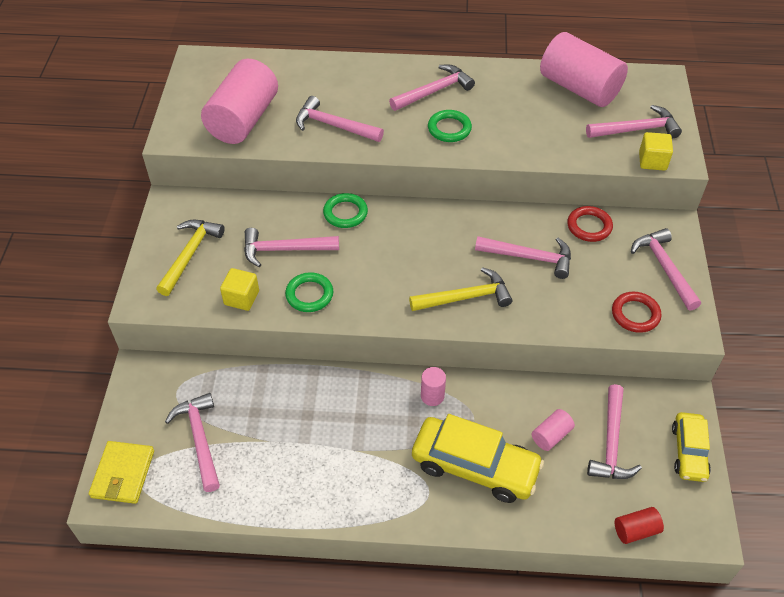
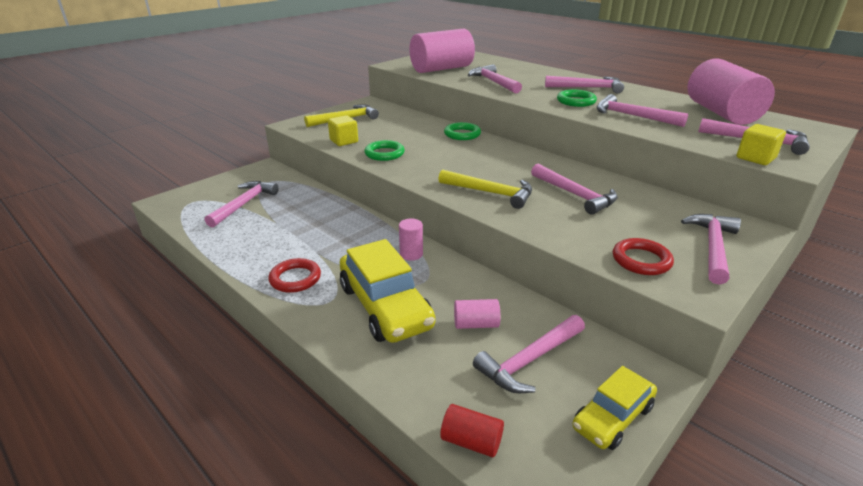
camera: 40 degrees right, 20 degrees down
(123, 474) = (186, 198): yellow wallet -> none
(285, 250) = (400, 134): pink hammer -> pink hammer (632, 116)
(589, 226) = (656, 199): red ring -> red ring (295, 278)

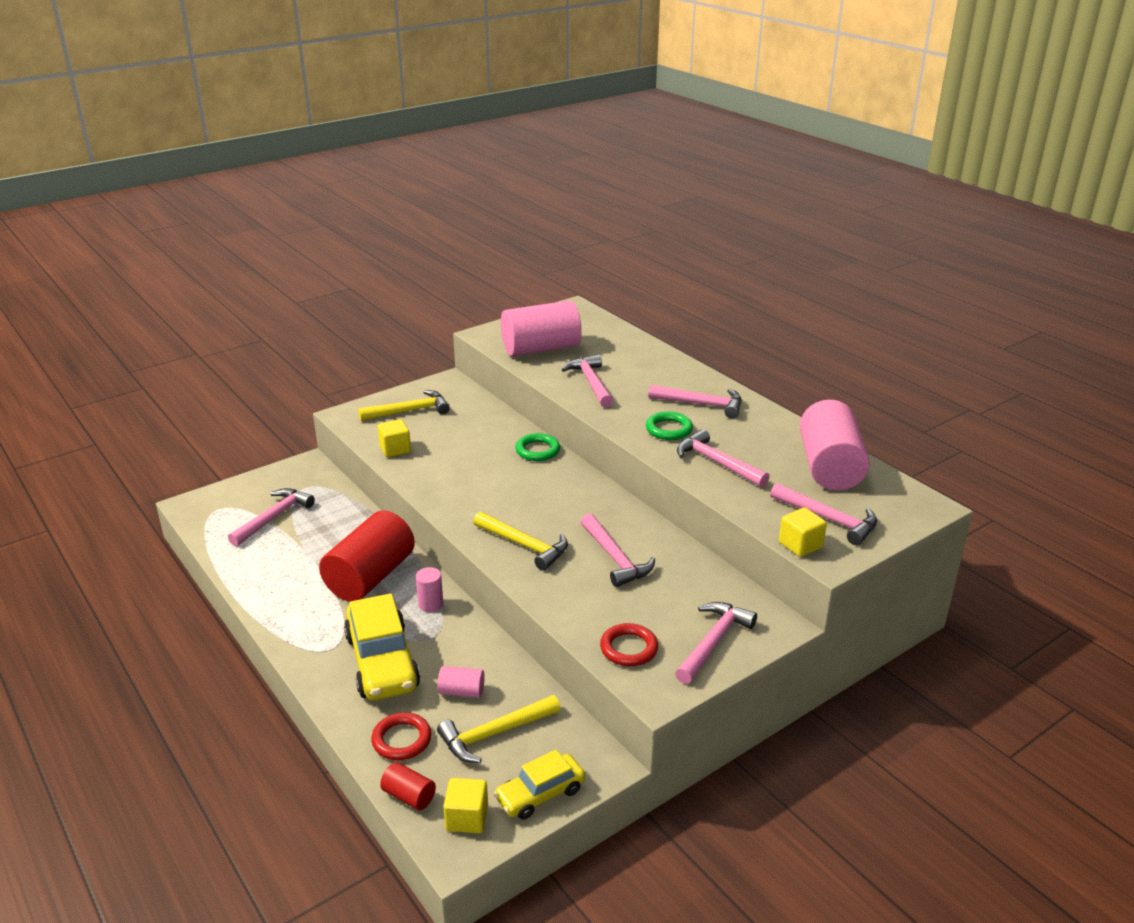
camera: 10 degrees right, 0 degrees up
(295, 278) = (305, 620): red ring -> red ring (402, 740)
(347, 239) = (370, 577): none -> red cylinder
(384, 154) = (434, 474): green ring -> none
(530, 360) = (495, 734): pink hammer -> yellow hammer
(549, 458) = (467, 818): none -> yellow cube

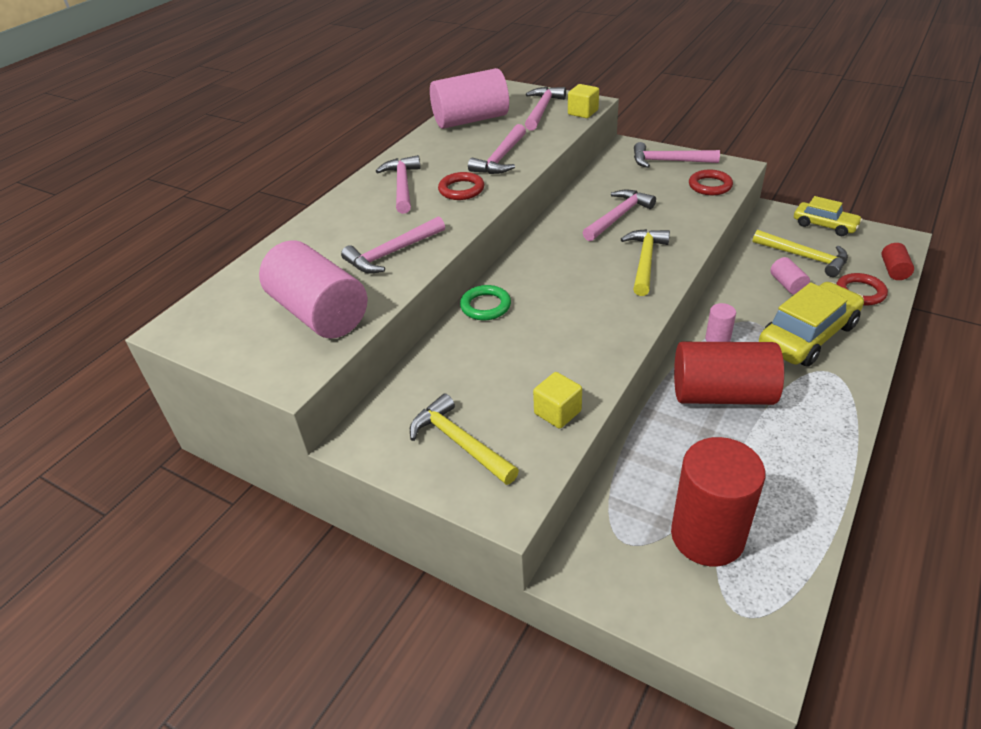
camera: 110 degrees left, 10 degrees up
(273, 518) = (707, 536): pink hammer -> red cylinder
(467, 818) = (876, 243): yellow cube -> none
(669, 429) = (461, 189): green ring -> red ring

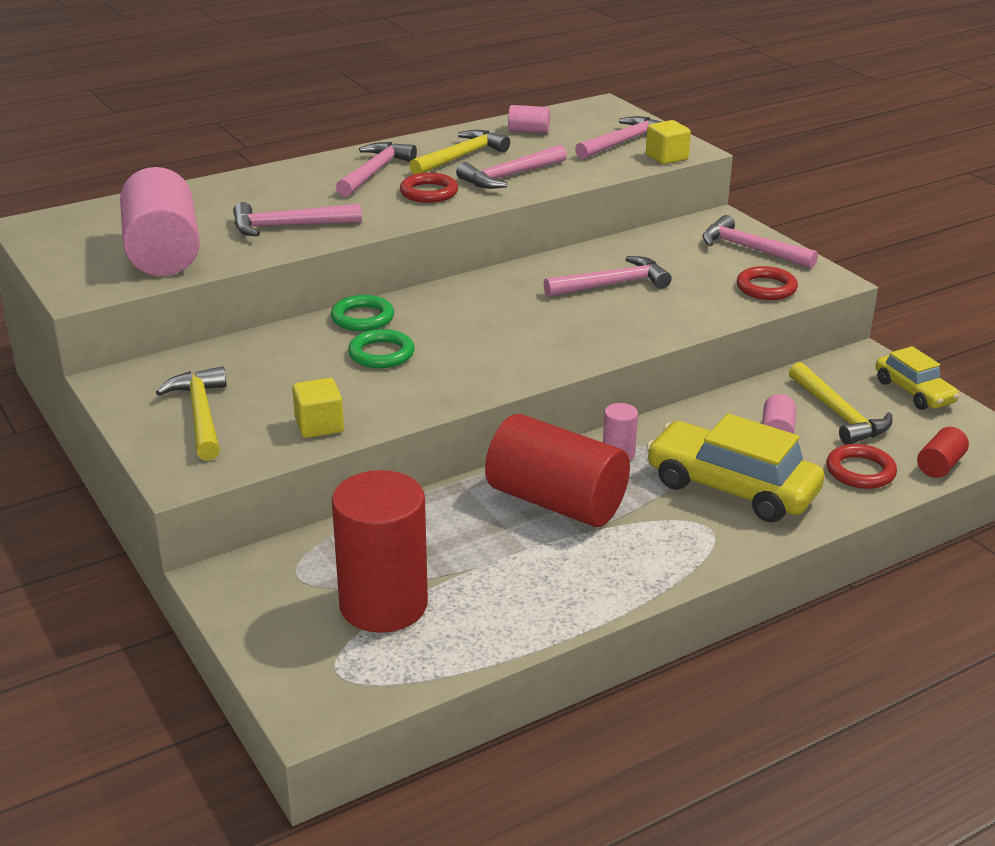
camera: 25 degrees right, 10 degrees down
(471, 120) = (528, 131): pink cylinder -> pink cylinder, size x0.44
(532, 331) = (381, 354): none -> green ring
(645, 261) = (583, 334): yellow hammer -> yellow hammer (460, 157)
(808, 336) = (731, 488): yellow car -> yellow car turned 135 degrees counterclockwise

